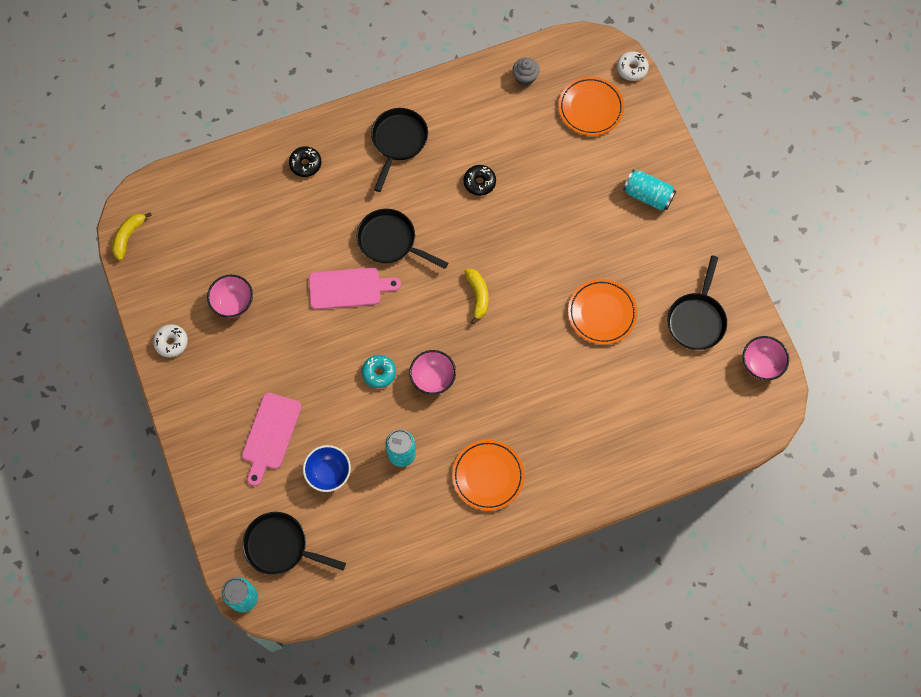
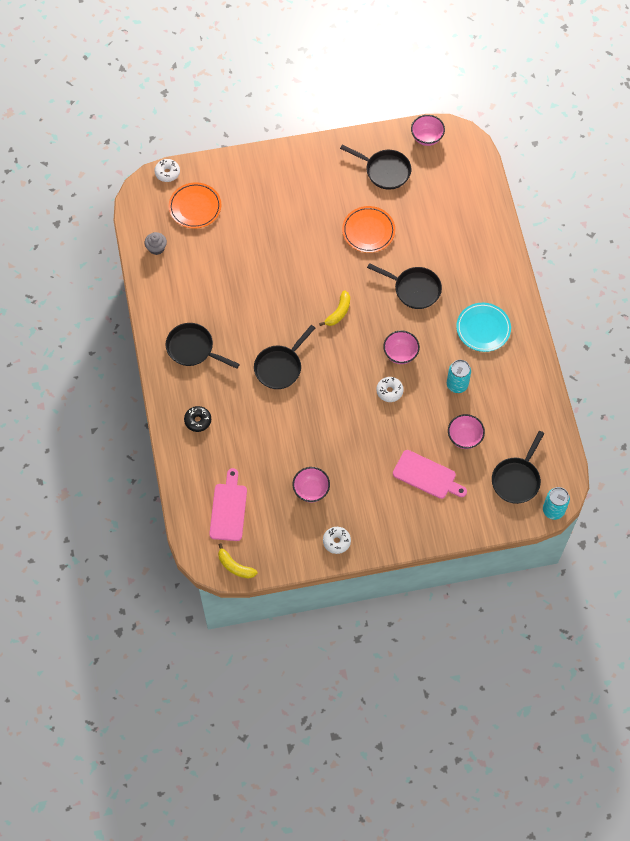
camera: 80 degrees left, 5 degrees down
(329, 473) = (464, 438): blue bowl -> pink bowl
(348, 288) = (314, 403): pink cutting board -> pink cutting board (228, 509)
(379, 373) = (389, 391): turquoise donut -> white donut
(478, 296) = (338, 312): yellow banana -> yellow banana turned 120 degrees clockwise
(479, 182) = (242, 296): black donut -> none
(488, 476) = (483, 329): orange plate -> turquoise plate
(529, 381) = (414, 289): none -> black pan
(647, 195) = (278, 183): turquoise can -> none

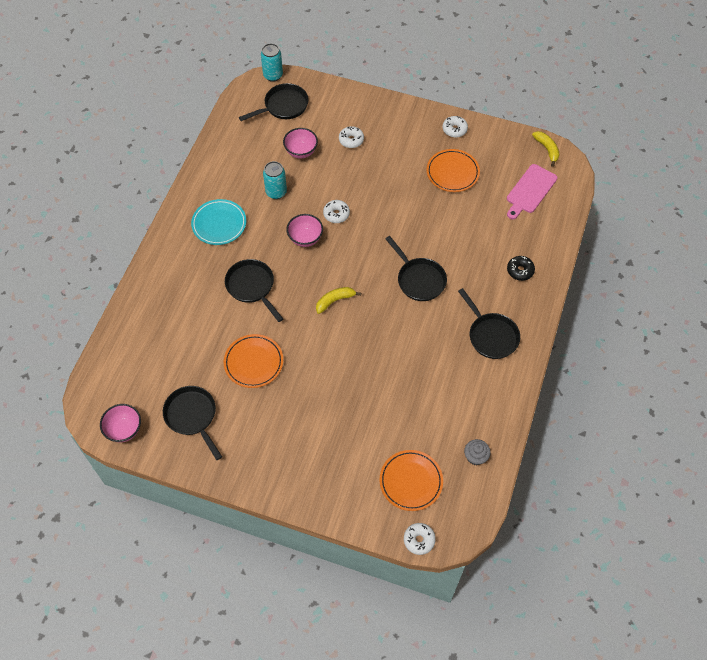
camera: 150 degrees left, 5 degrees down
(280, 367) = (419, 279): black pan -> black pan turned 75 degrees clockwise
(311, 490) = (452, 172): pink bowl -> orange plate
(427, 476) = (351, 140): pink cutting board -> white donut

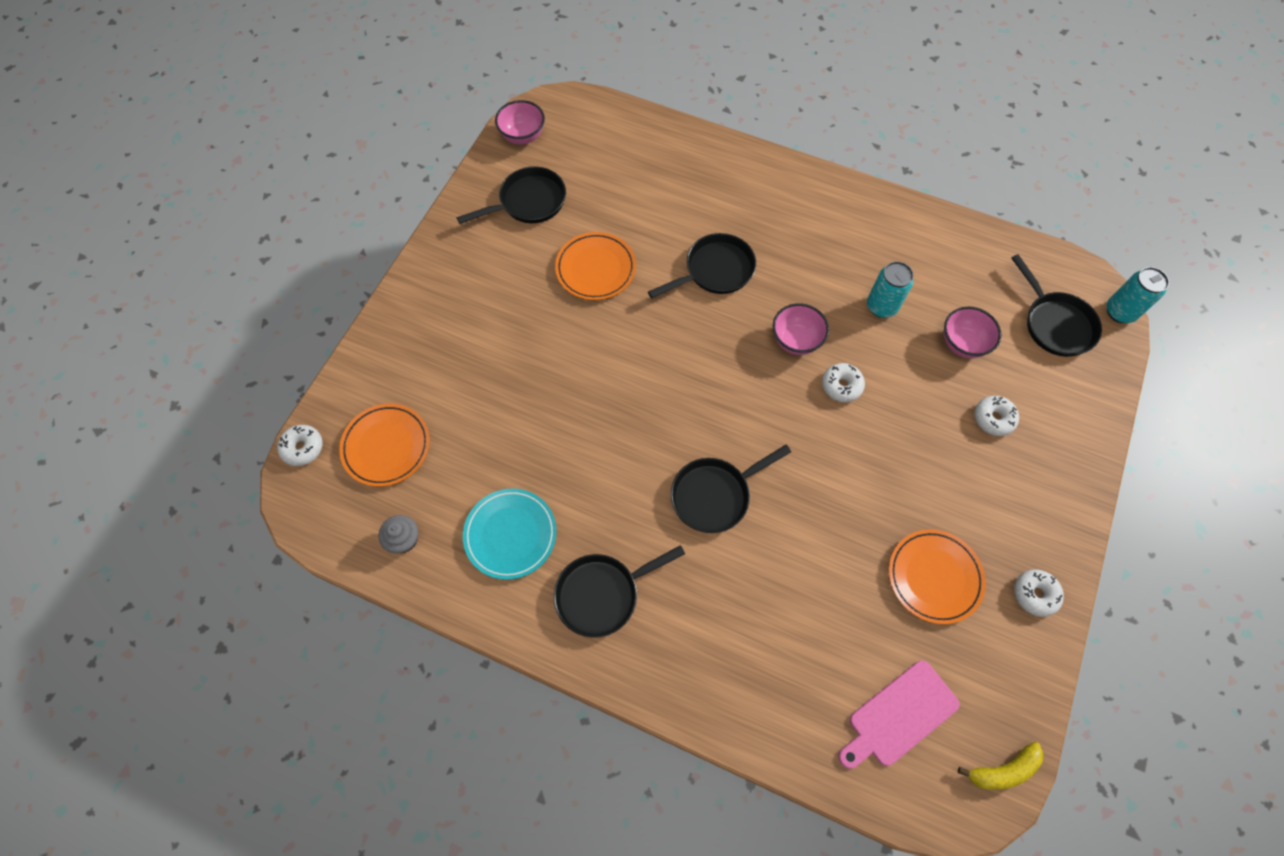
camera: 95 degrees right, 5 degrees up
(219, 224) = (822, 234): turquoise plate -> turquoise plate (510, 535)
(335, 301) = (684, 373): yellow banana -> none
(520, 270) = (724, 665): black donut -> none
(530, 191) = (899, 716): pink cutting board -> pink cutting board turned 75 degrees counterclockwise

